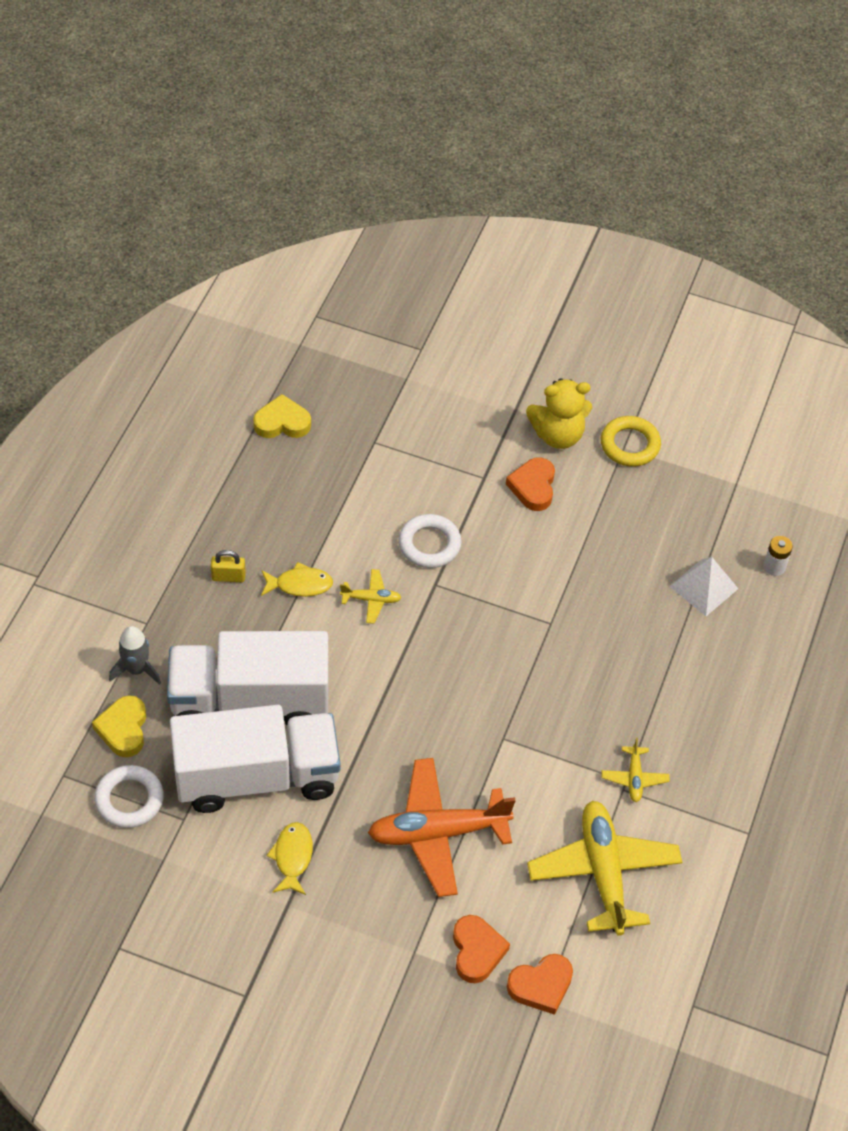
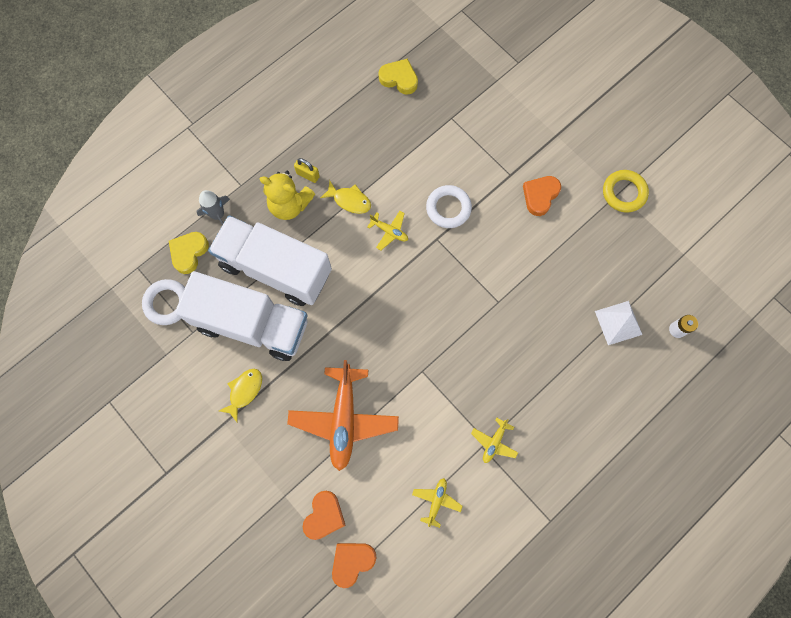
camera: 30 degrees right, 20 degrees up
(437, 833) = (344, 419): orange plane -> orange plane turned 105 degrees counterclockwise
(541, 986) = (352, 562): orange heart -> orange heart turned 135 degrees clockwise
(558, 435) = (577, 164): yellow teddy bear -> yellow teddy bear (289, 205)
(603, 872) = (436, 501): yellow plane -> yellow plane, size x0.45

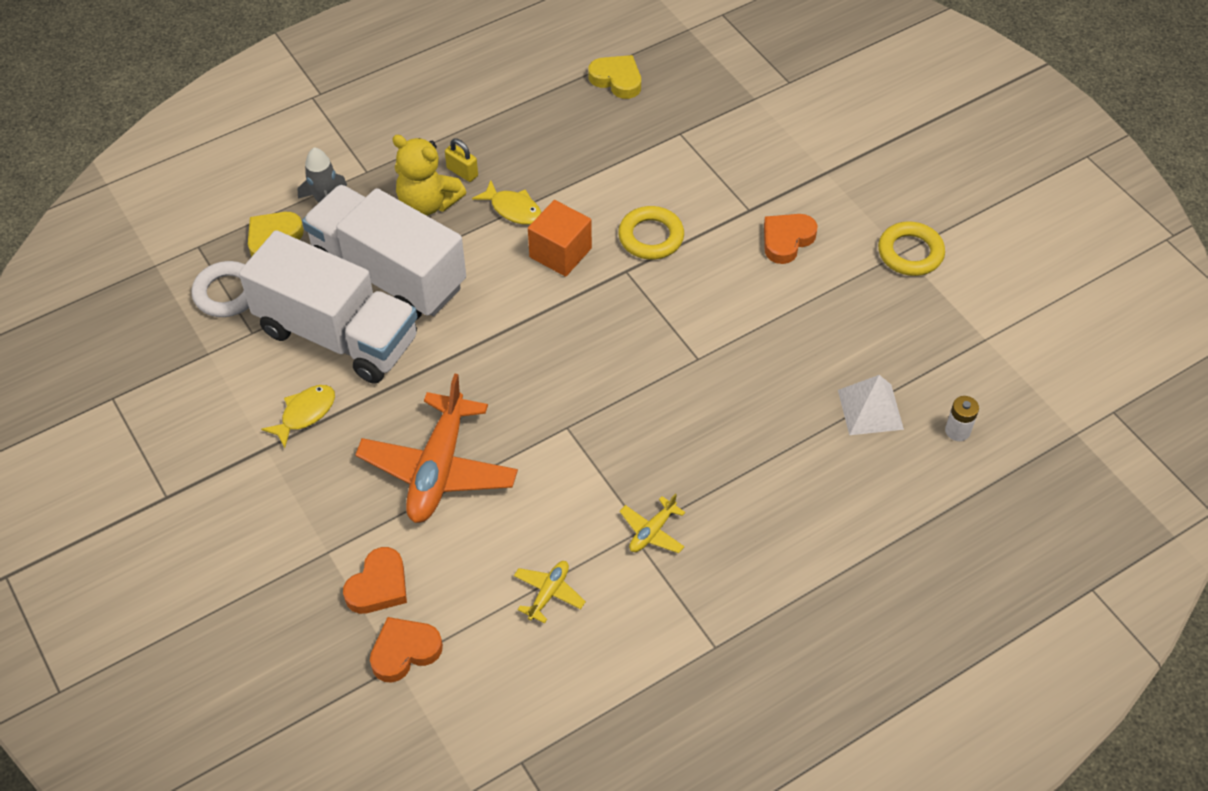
camera: 10 degrees right, 20 degrees down
(389, 231) = (560, 253): yellow plane -> orange cube
(448, 208) = (651, 237): white ring -> yellow ring

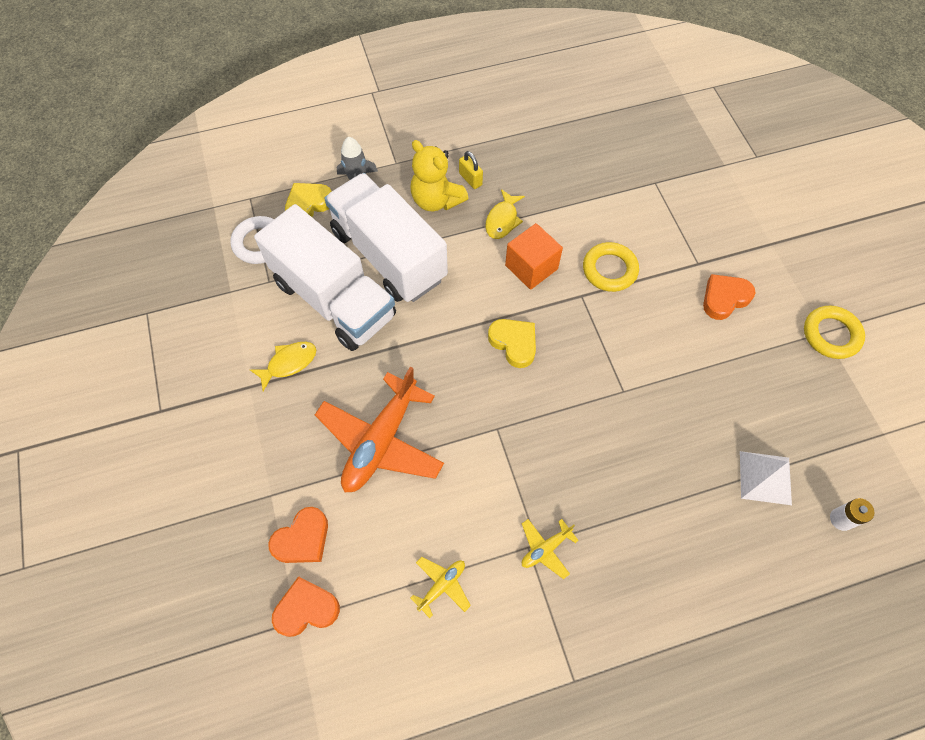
camera: 15 degrees right, 10 degrees up
(513, 209) = (502, 220): yellow fish -> yellow fish turned 60 degrees clockwise
(617, 80) = (614, 126): yellow heart -> yellow heart (514, 343)

